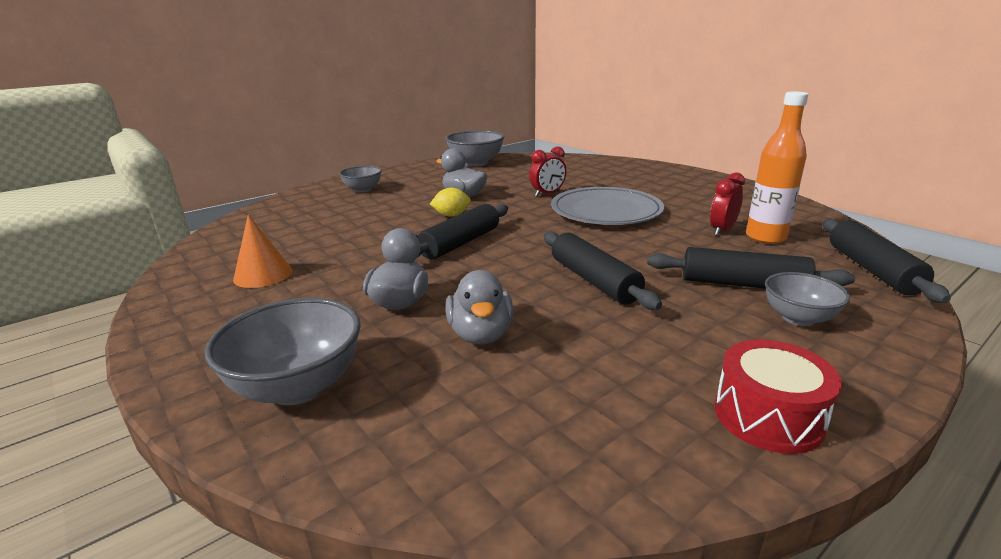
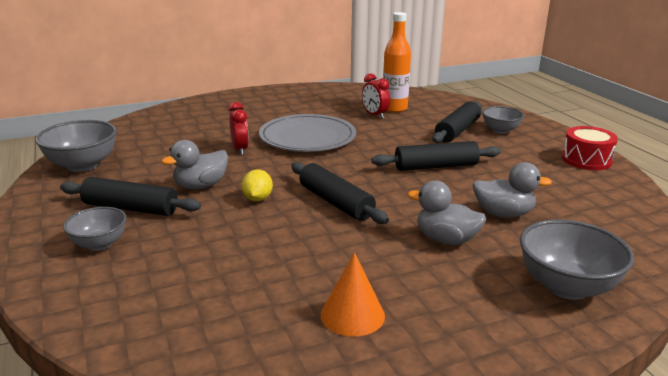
camera: 75 degrees left, 0 degrees up
(871, 270) = (451, 101): black rolling pin -> black rolling pin (130, 208)

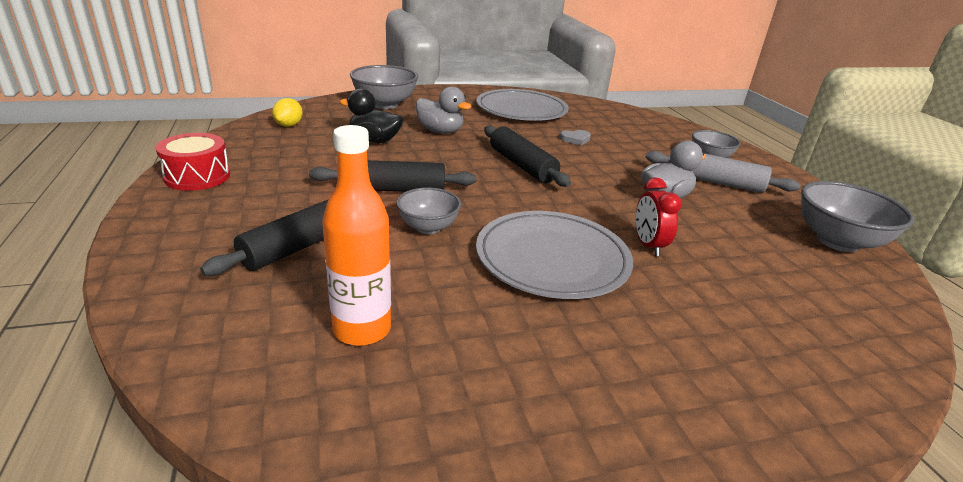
camera: 175 degrees left, 5 degrees up
(130, 208) = (716, 182): black rolling pin -> grey rolling pin
(257, 199) = (598, 177): yellow lemon -> yellow lemon (289, 125)
(270, 252) = (575, 139): none -> grey heart
(352, 315) = (521, 110): orange cone -> grey plate
(375, 115) = (417, 309): red clock -> none
(500, 130) = (229, 238): grey bowl -> grey bowl (428, 227)
(503, 214) = (374, 140): grey duck -> black duck

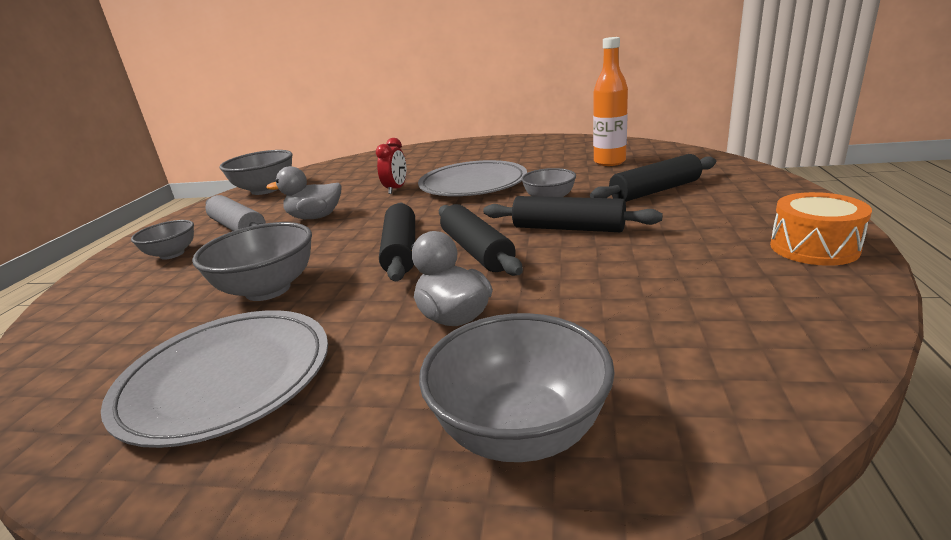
camera: 150 degrees left, 5 degrees down
(197, 176) = (814, 247): red drum -> orange drum
(289, 125) = (746, 350): yellow lemon -> none
(374, 140) = (574, 300): black duck -> none
(461, 167) = (476, 251): none -> black rolling pin
(575, 139) = (268, 289): grey heart -> grey bowl

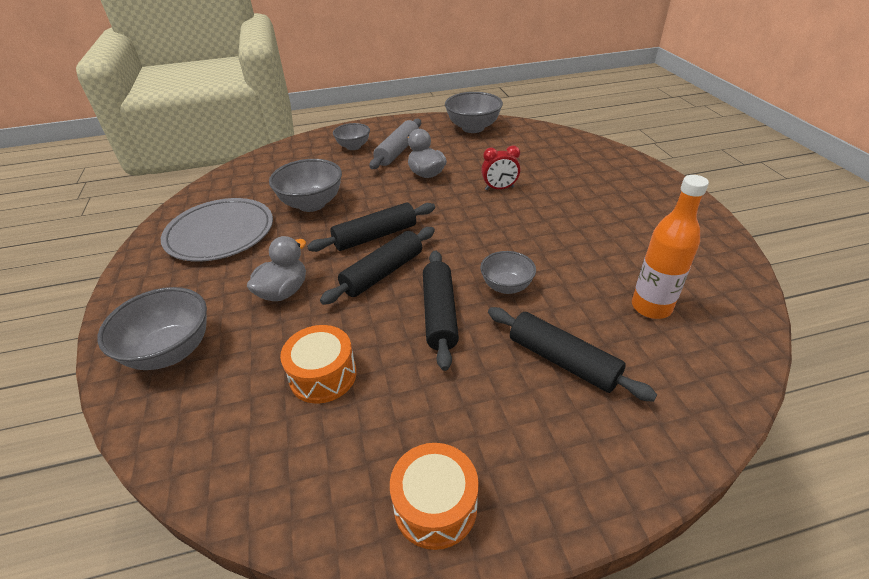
camera: 65 degrees right, 15 degrees up
(473, 184) = (531, 227): grey plate -> none
(633, 293) = (323, 375): none -> orange drum

